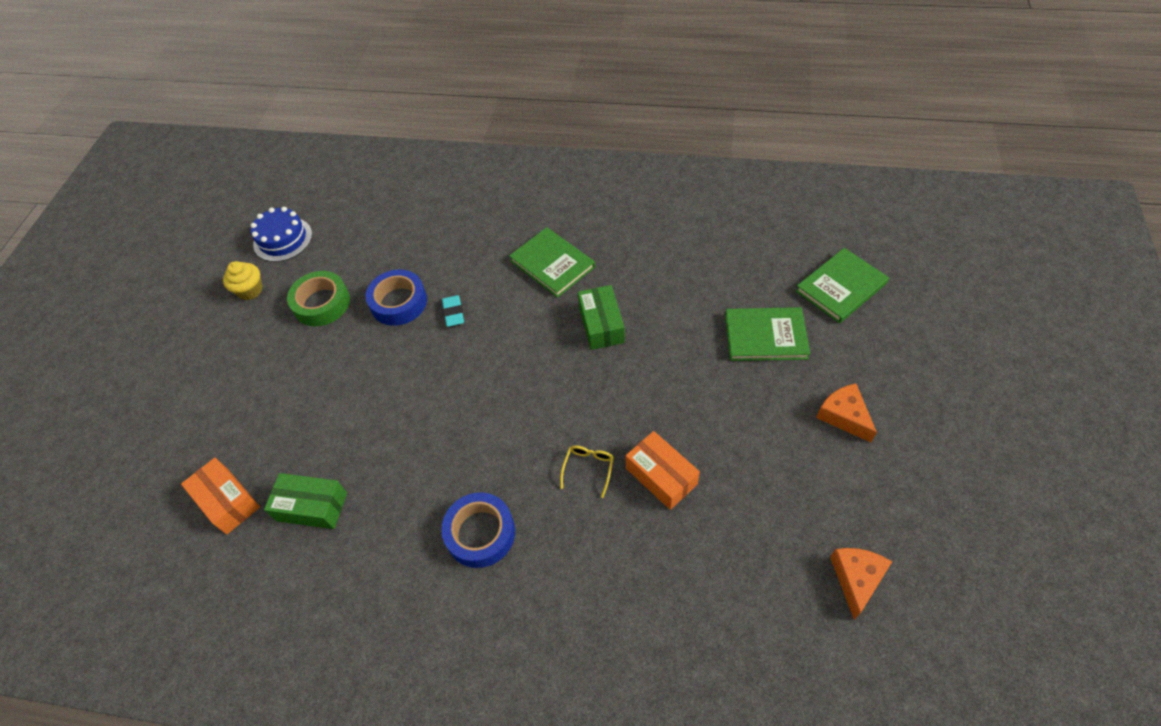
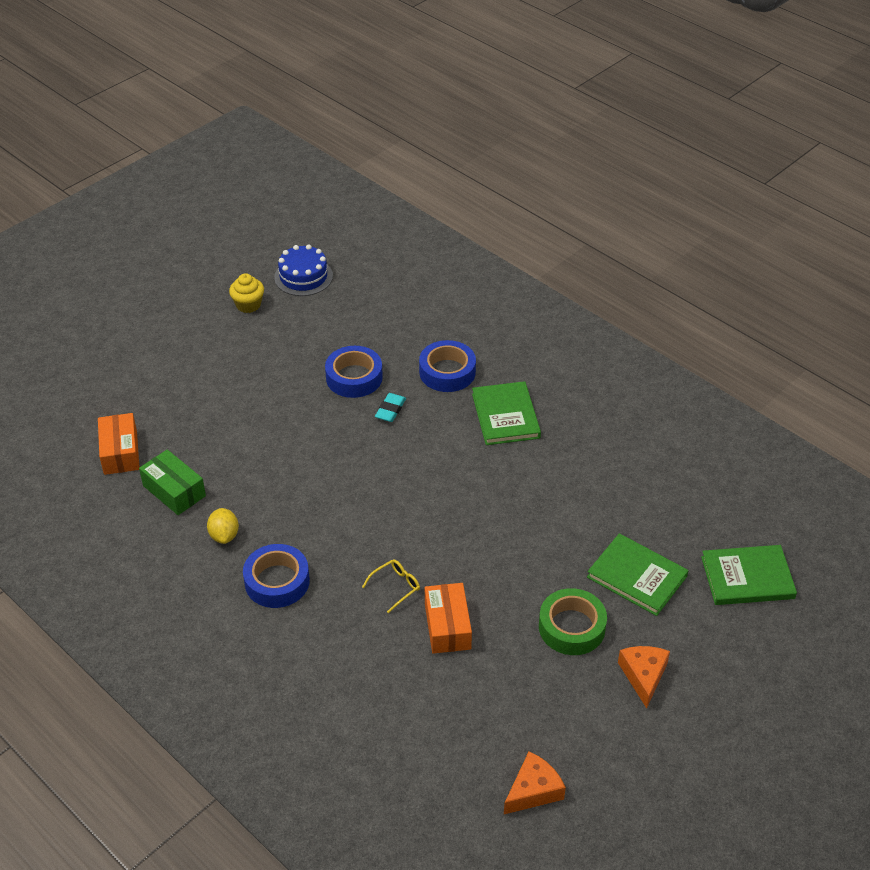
camera: 30 degrees right, 10 degrees down
(321, 303) = (294, 345): green tape -> green tape (571, 627)
(395, 520) = (224, 535): none -> yellow lemon
(474, 254) = (447, 372): none -> blue tape
(601, 325) = (503, 487): green box -> none

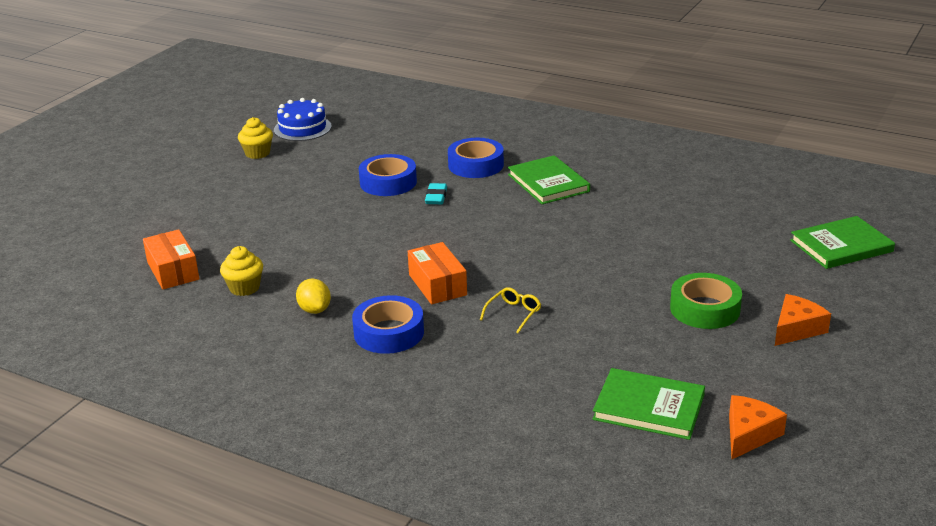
camera: 15 degrees left, 15 degrees down
(174, 491) = (244, 288): green box -> yellow cupcake
(447, 626) = (583, 331): orange box -> orange box (437, 285)
(637, 576) = (741, 264): green book -> green book (649, 407)
(643, 676) = (796, 329): orange cheese -> orange cheese turned 60 degrees clockwise

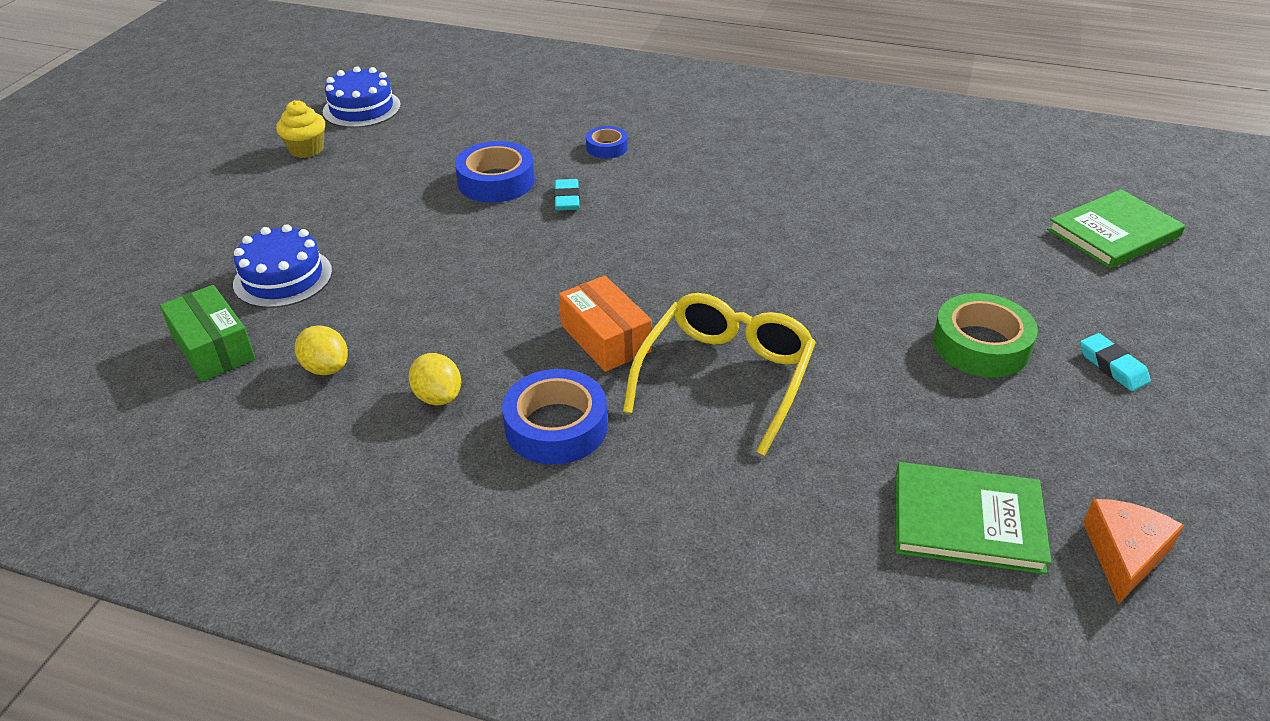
camera: 10 degrees left, 10 degrees up
(173, 271) = (213, 348): orange box -> green box
(226, 233) = (283, 278): none -> blue cake
(244, 288) = (326, 368): yellow cupcake -> yellow lemon
(476, 165) = (607, 147): blue tape -> blue tape, size x0.57
(514, 313) = (725, 376): yellow glasses -> yellow glasses, size x2.25
(548, 183) = (709, 167): green book -> none
(796, 329) = (1112, 366): orange cheese -> turquoise eraser

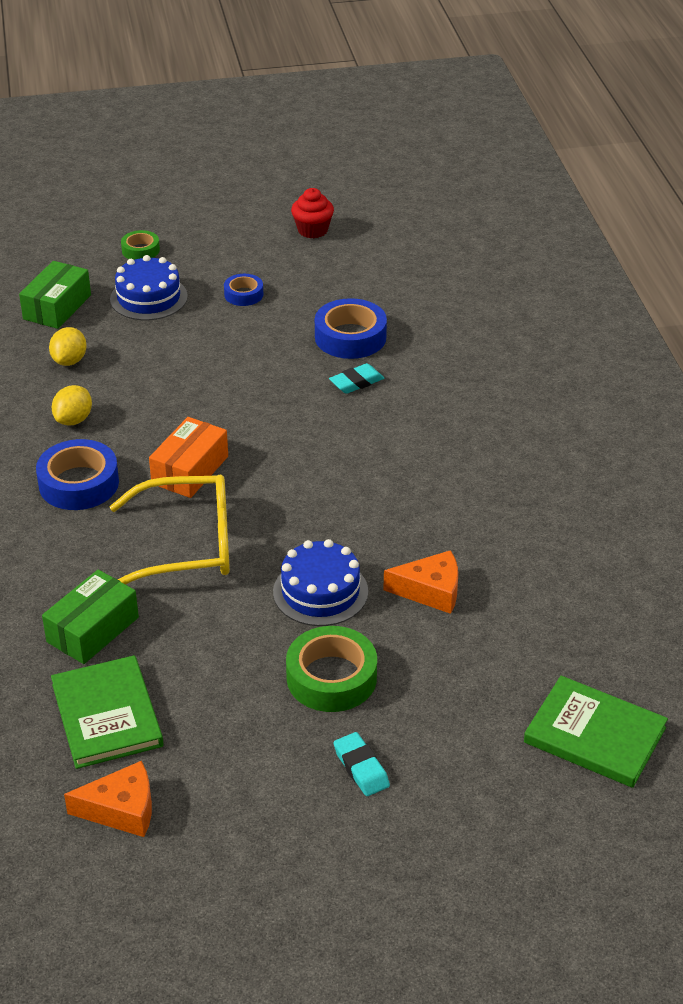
camera: 60 degrees right, 0 degrees up
(191, 258) = (140, 250): none -> green tape
(306, 149) = (312, 230): yellow cupcake -> red cupcake
(362, 108) = (395, 226): blue cake -> blue cake (320, 592)
(607, 147) = (456, 373): blue tape -> blue tape (243, 294)
(818, 490) = (93, 629): none -> green box
(892, 253) = (430, 591): none -> orange cheese
(1112, 366) = (361, 768): turquoise eraser -> turquoise eraser turned 60 degrees counterclockwise

